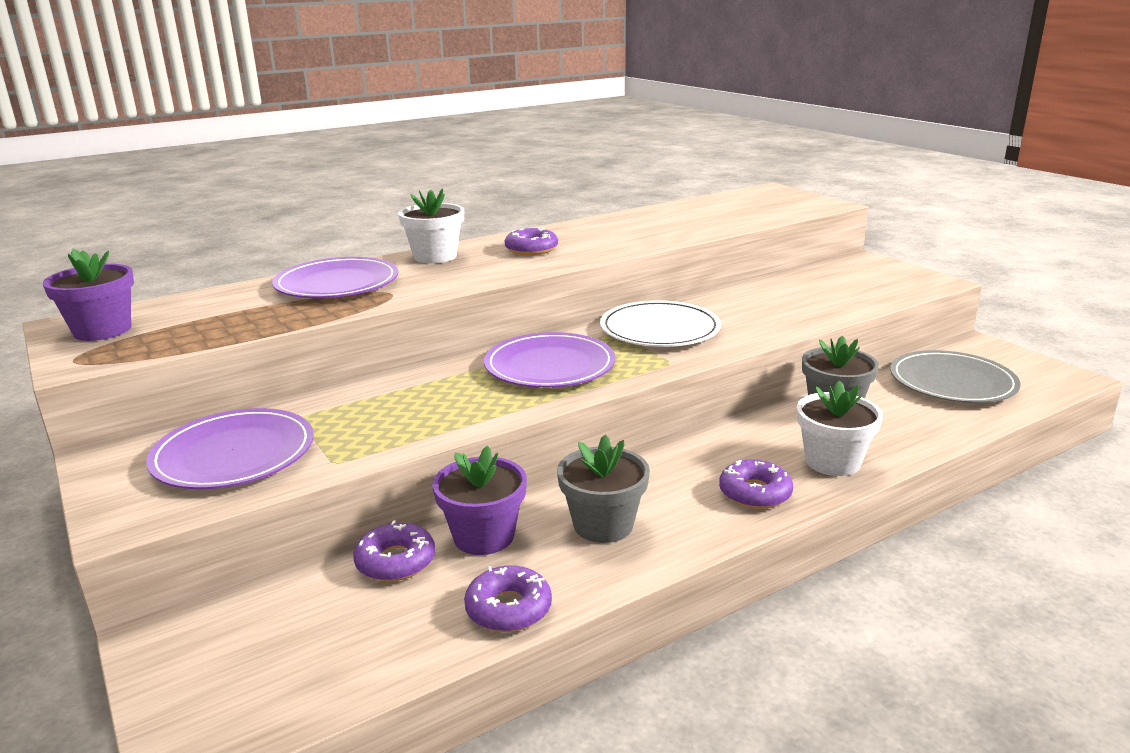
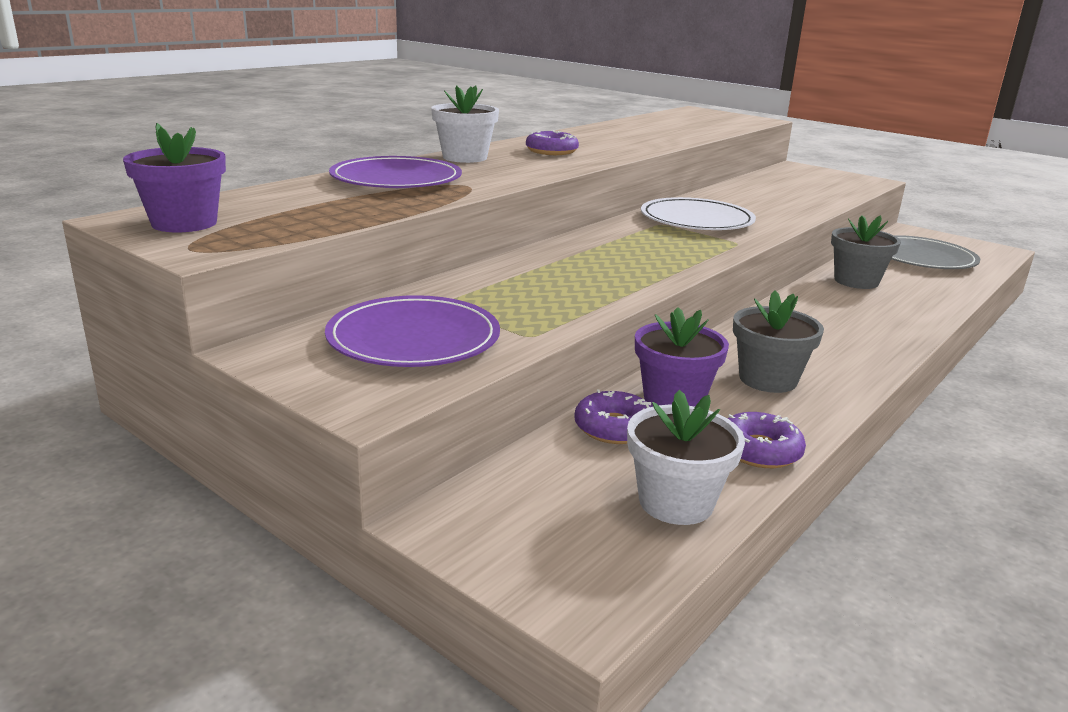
camera: 20 degrees left, 0 degrees up
(549, 366) = (635, 250): purple plate -> none
(755, 493) = (863, 344): purple donut -> none
(832, 462) = (896, 317): white flower pot -> white flower pot (676, 502)

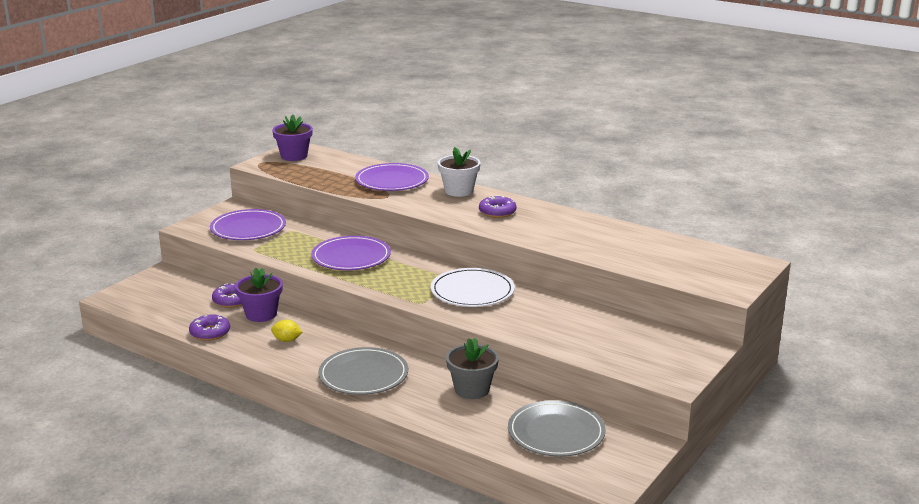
camera: 85 degrees right, 0 degrees up
(579, 268) = (351, 257): none -> purple plate
(676, 502) = (169, 313): white flower pot -> none
(768, 379) = (287, 340): grey flower pot -> yellow lemon
(853, 332) = (363, 375): none -> grey plate

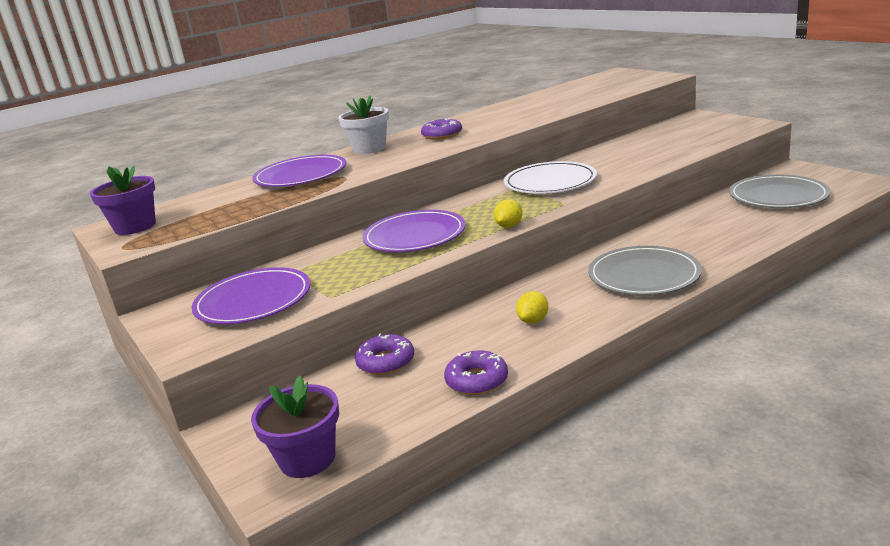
camera: 65 degrees left, 0 degrees up
(261, 314) = (446, 338): purple flower pot -> purple flower pot (307, 459)
(369, 288) = (509, 226): none -> yellow lemon
(472, 389) = (691, 225): grey flower pot -> none

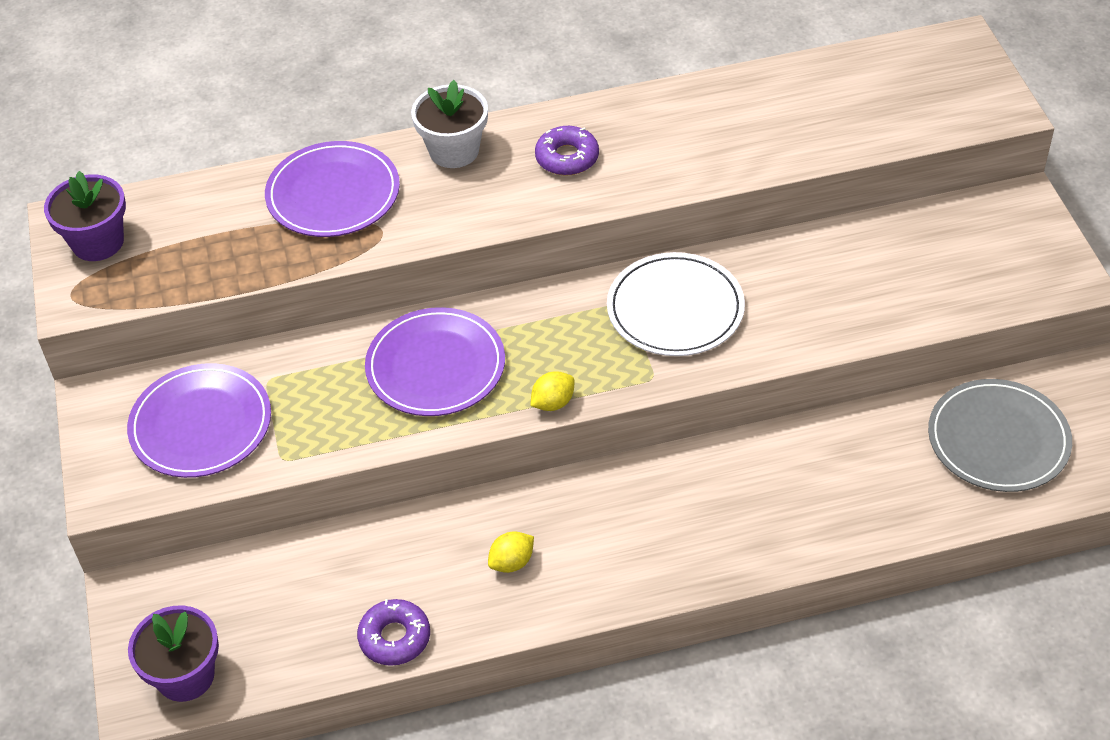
camera: 20 degrees right, 25 degrees up
(386, 362) = (322, 559): purple donut -> none
(644, 275) = (690, 536): grey plate -> none

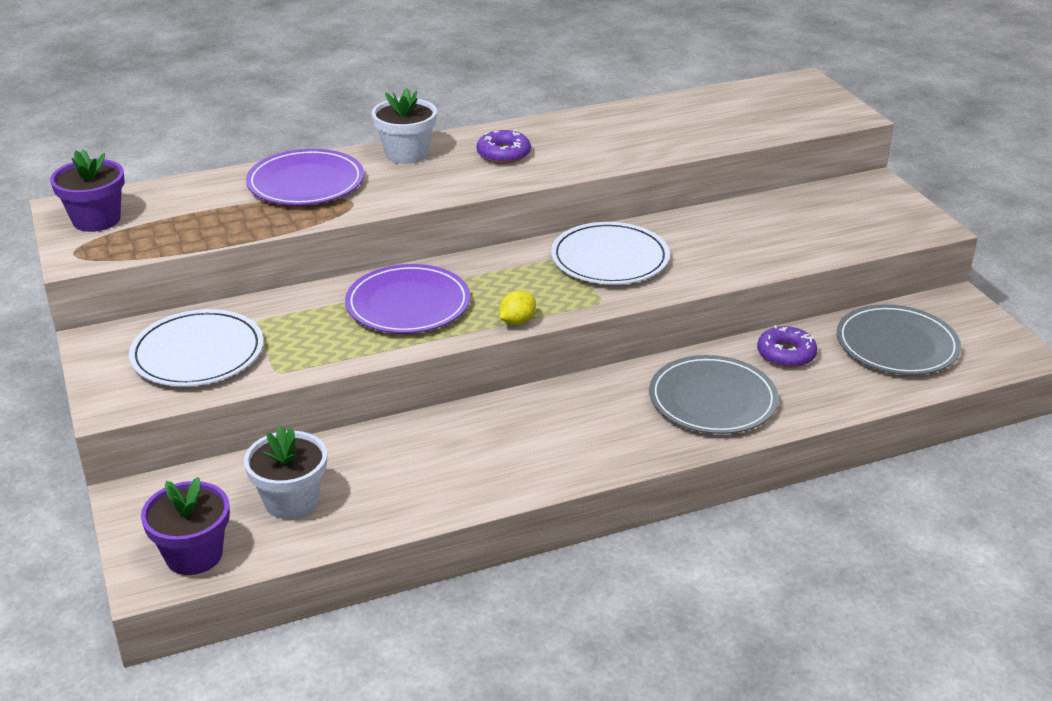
camera: 10 degrees left, 15 degrees down
(201, 424) = (198, 353): purple plate -> white plate
(290, 613) = (291, 501): none -> white flower pot
(395, 638) = (394, 512): purple donut -> purple donut (786, 354)
(512, 562) = (494, 451): yellow lemon -> none
(766, 506) = (712, 399): none -> grey plate

